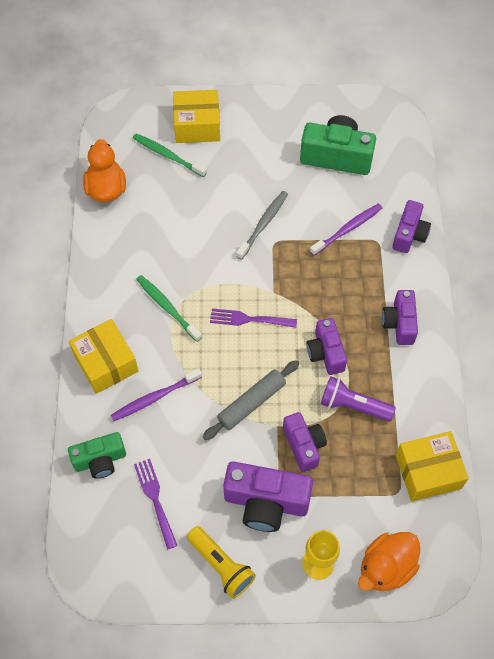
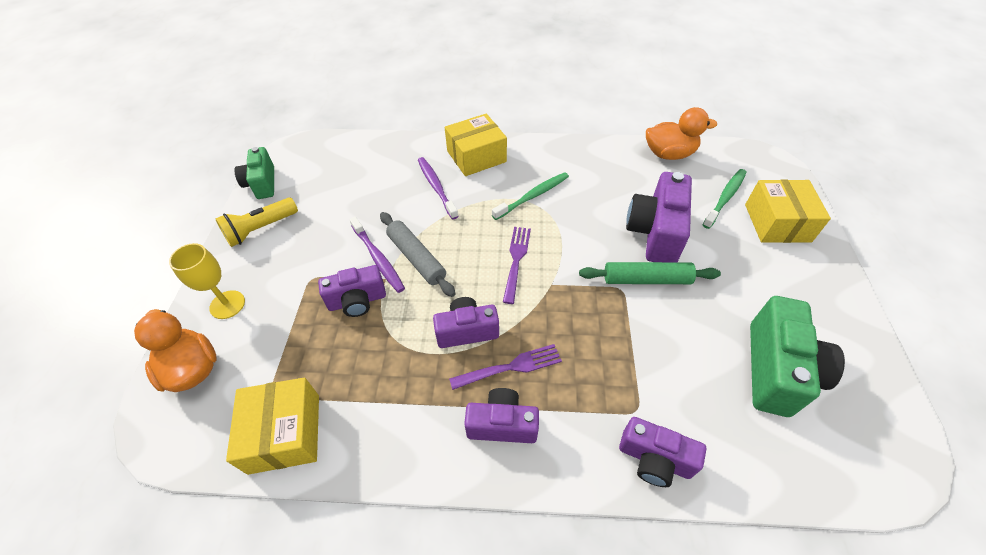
camera: 95 degrees right, 10 degrees down
(100, 460) = (384, 154): green camera -> green camera (262, 183)
(155, 500) = (337, 187): purple fork -> purple fork (510, 367)
(263, 224) = (646, 279): grey toothbrush -> green rolling pin
(266, 502) = (307, 265): purple camera -> purple camera (655, 232)
(348, 229) = (652, 373): purple toothbrush -> purple toothbrush (378, 259)
(353, 405) = (393, 354): purple flashlight -> none

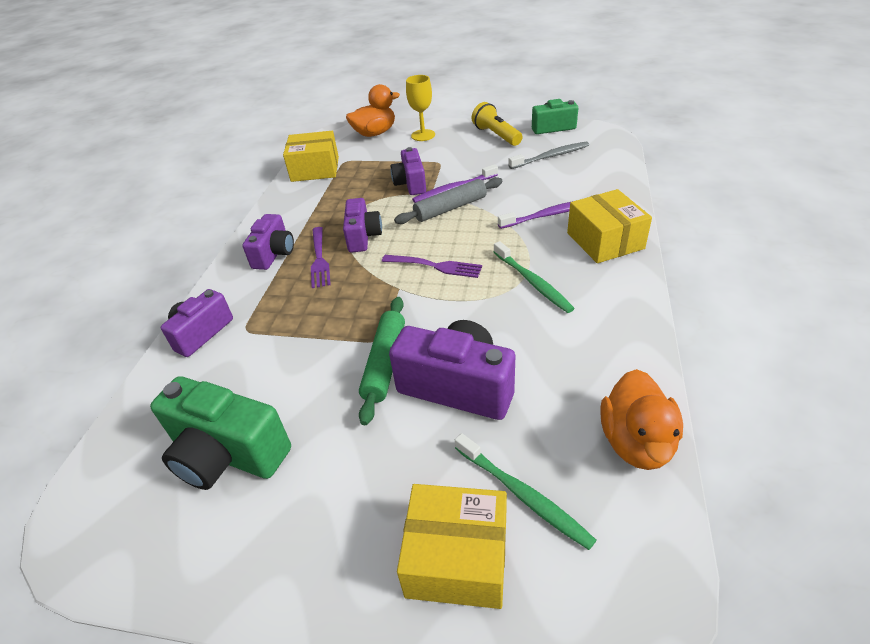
camera: 100 degrees right, 10 degrees down
(327, 185) = (551, 156): none -> grey toothbrush

